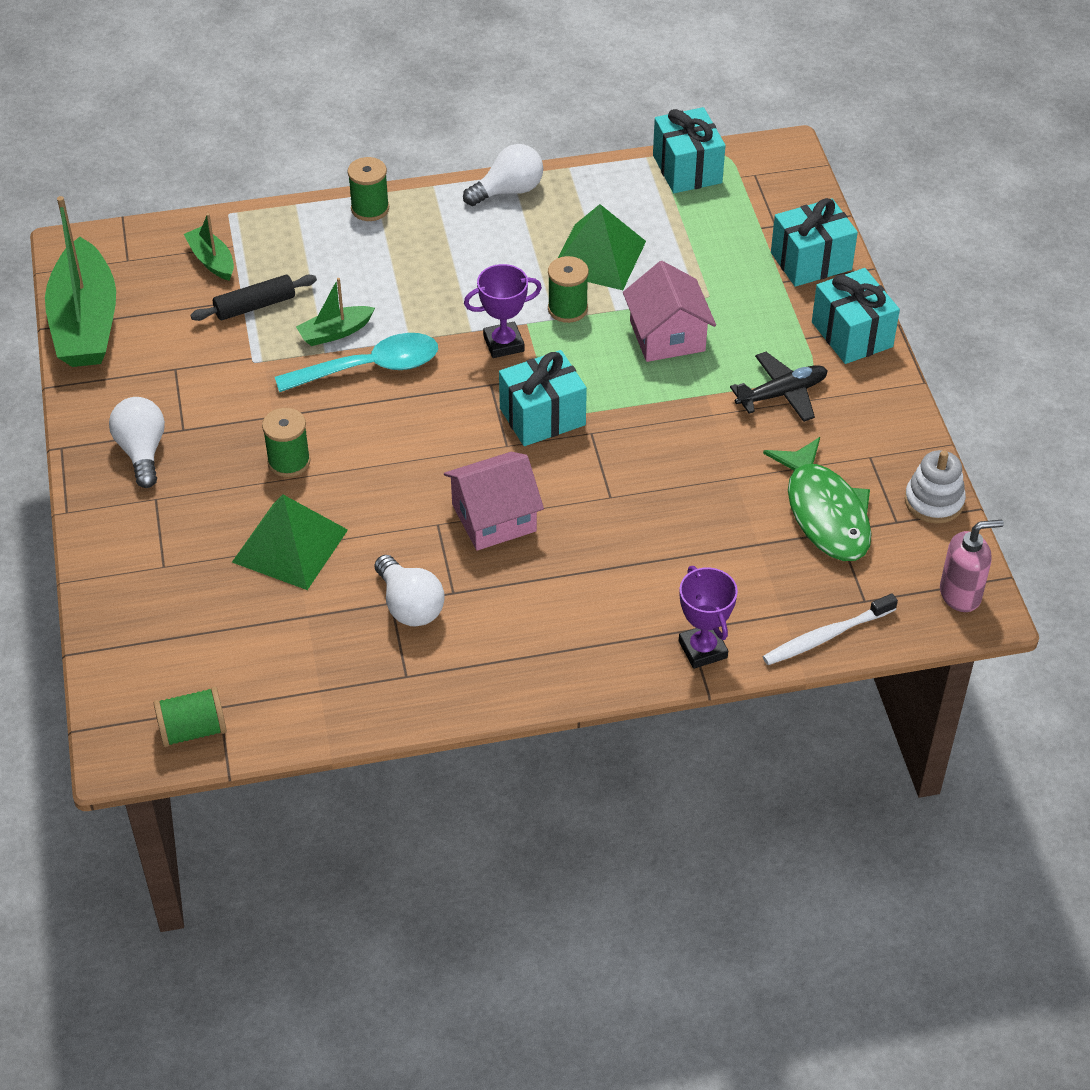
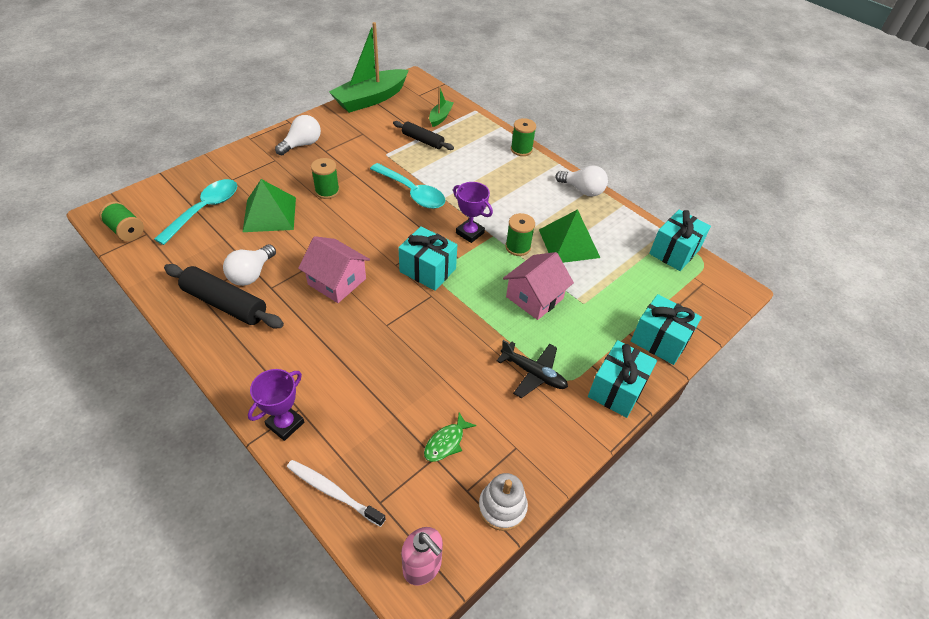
camera: 55 degrees right, 0 degrees up
(217, 620) = (205, 210): none -> turquoise spoon
(335, 332) = (427, 172): green boat -> none
(449, 651) = (225, 304): none -> black rolling pin
(825, 513) = (446, 442): green fish -> green fish, size x0.50

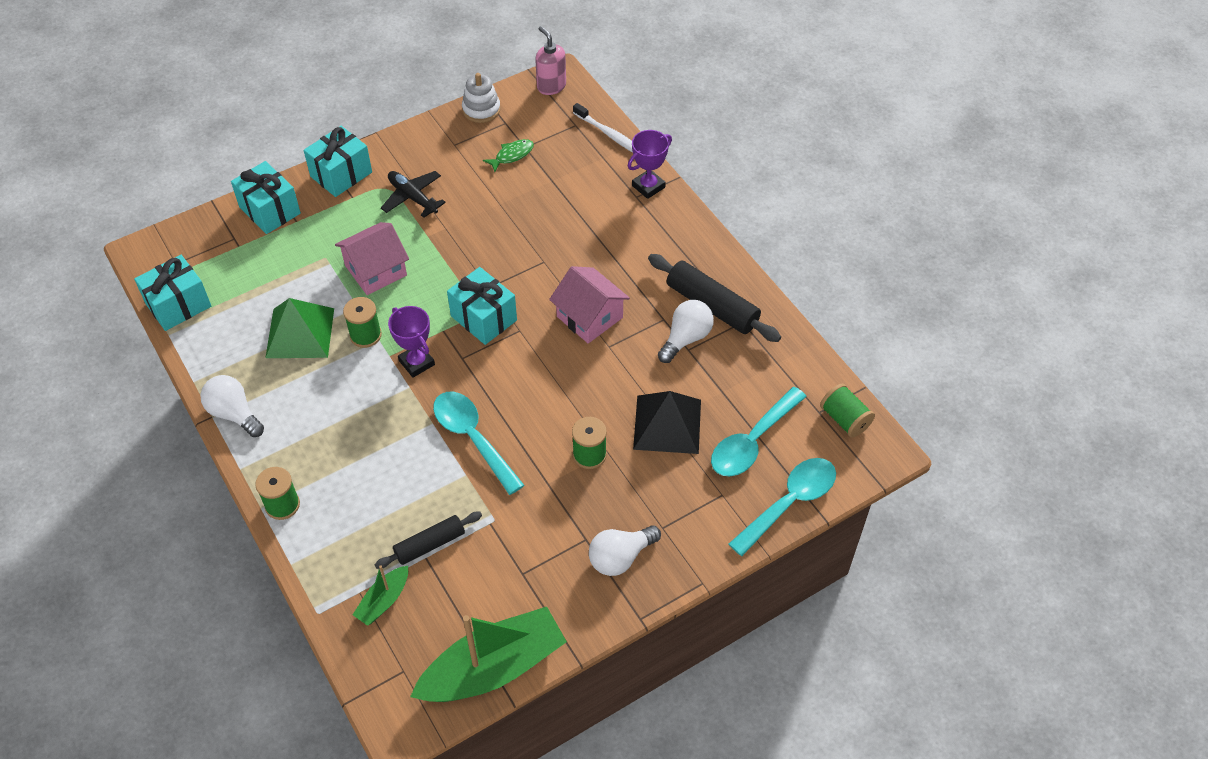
camera: 165 degrees left, 5 degrees up
(184, 179) = (789, 502): none -> turquoise spoon
(270, 214) = (667, 424): green pyramid -> black pyramid
(422, 140) = (430, 544): black rolling pin -> black rolling pin turned 75 degrees counterclockwise

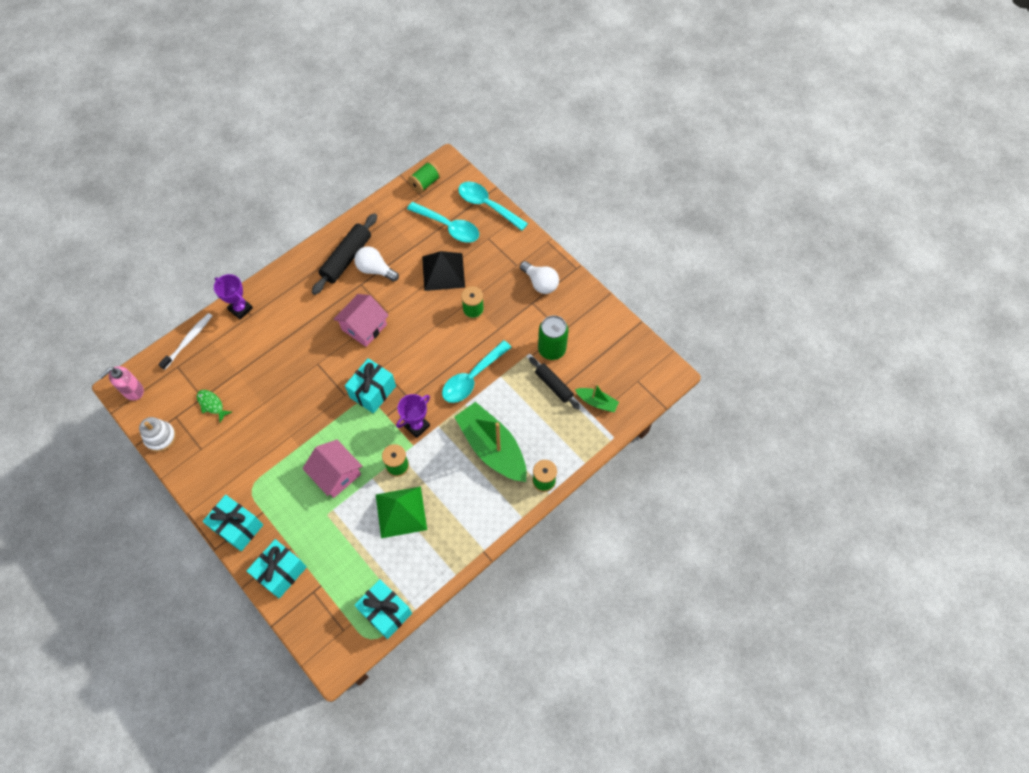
camera: 100 degrees left, 10 degrees up
(234, 413) = (478, 536): white light bulb -> none
(412, 197) = (260, 466): black plane -> none
(493, 668) = (624, 335): green boat -> green boat (492, 448)
(494, 553) = (552, 349): none -> green can

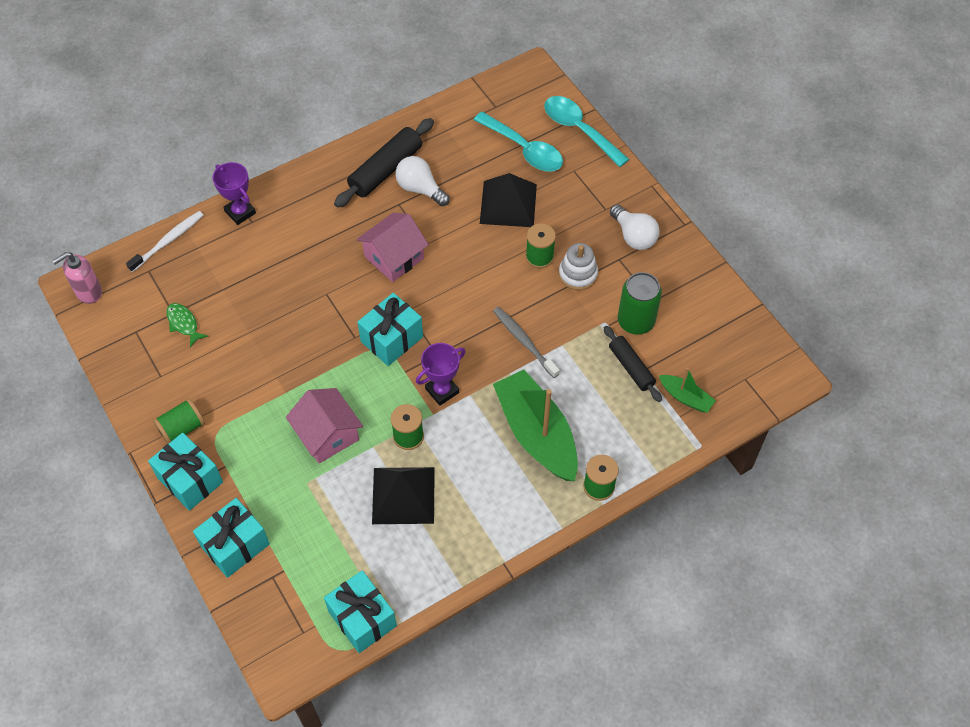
camera: 10 degrees right, 5 degrees down
(160, 437) = (112, 354): white stacking toy -> white stacking toy (578, 274)
(401, 512) = (403, 495): green pyramid -> black pyramid
(425, 183) = (502, 91): green spool -> green spool (182, 428)
(472, 378) = (524, 341): turquoise spoon -> grey toothbrush

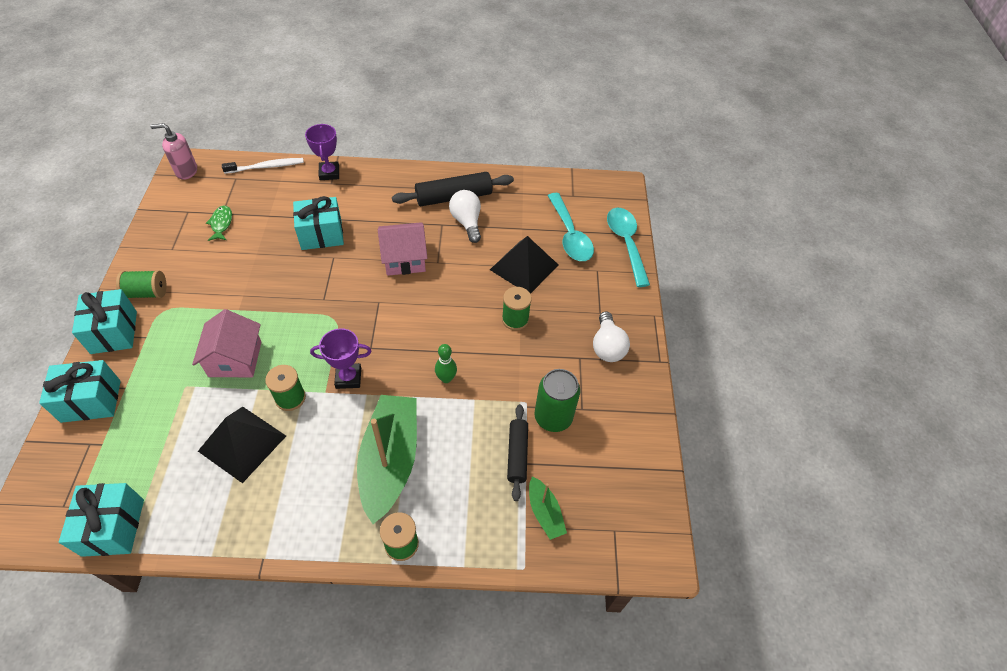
camera: 30 degrees right, 5 degrees down
(392, 339) = (348, 316): turquoise gift -> turquoise gift (321, 235)
(524, 341) = (446, 378): grey toothbrush -> green bowling pin
(578, 274) = (535, 350): white stacking toy -> none

